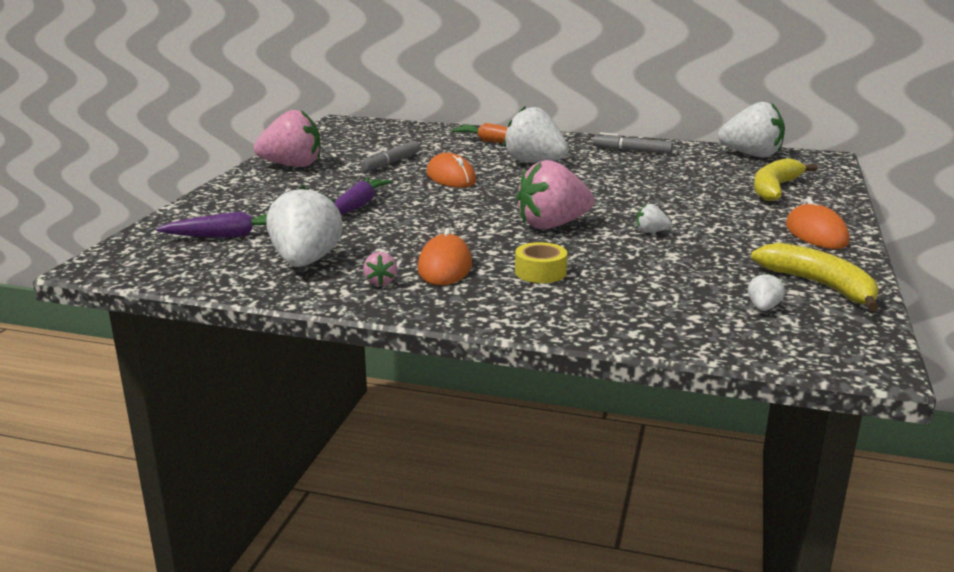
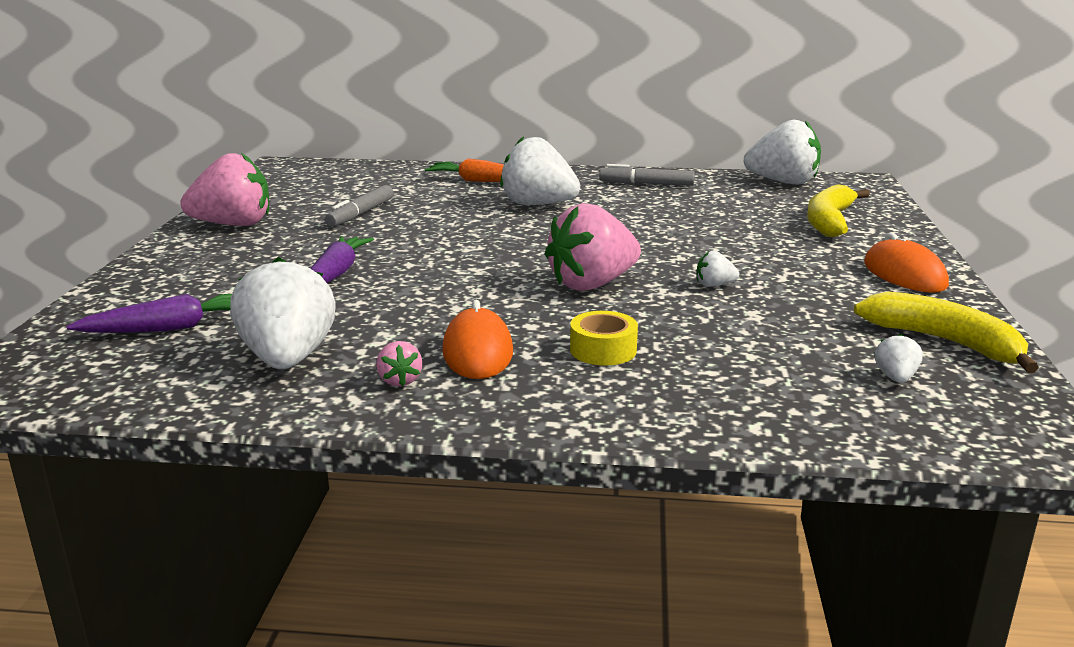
camera: 10 degrees left, 0 degrees up
(451, 177) = (442, 229): orange mouse -> none

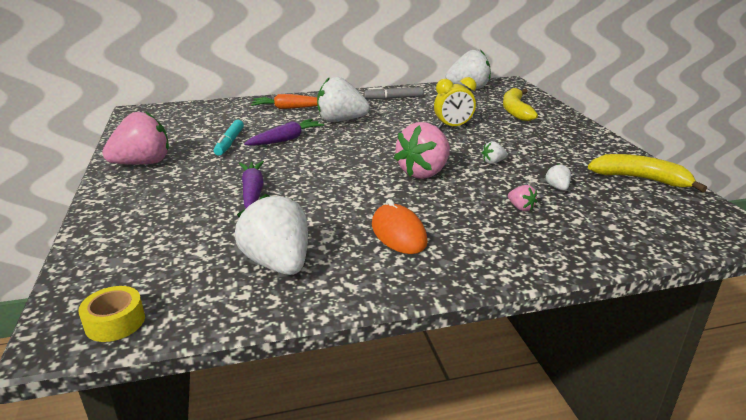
camera: 20 degrees left, 5 degrees up
(169, 328) = (168, 255): purple carrot -> purple carrot (285, 139)
(361, 214) = (230, 142): grey marker -> turquoise marker
(399, 380) = (368, 265): pink strawberry -> pink strawberry (520, 208)
(603, 350) = (471, 218): yellow tape -> yellow tape (115, 322)
(700, 232) = (453, 127): none -> yellow clock
(895, 378) = (638, 206): white strawberry -> white strawberry (557, 188)
(904, 275) = (583, 140): orange mouse -> none

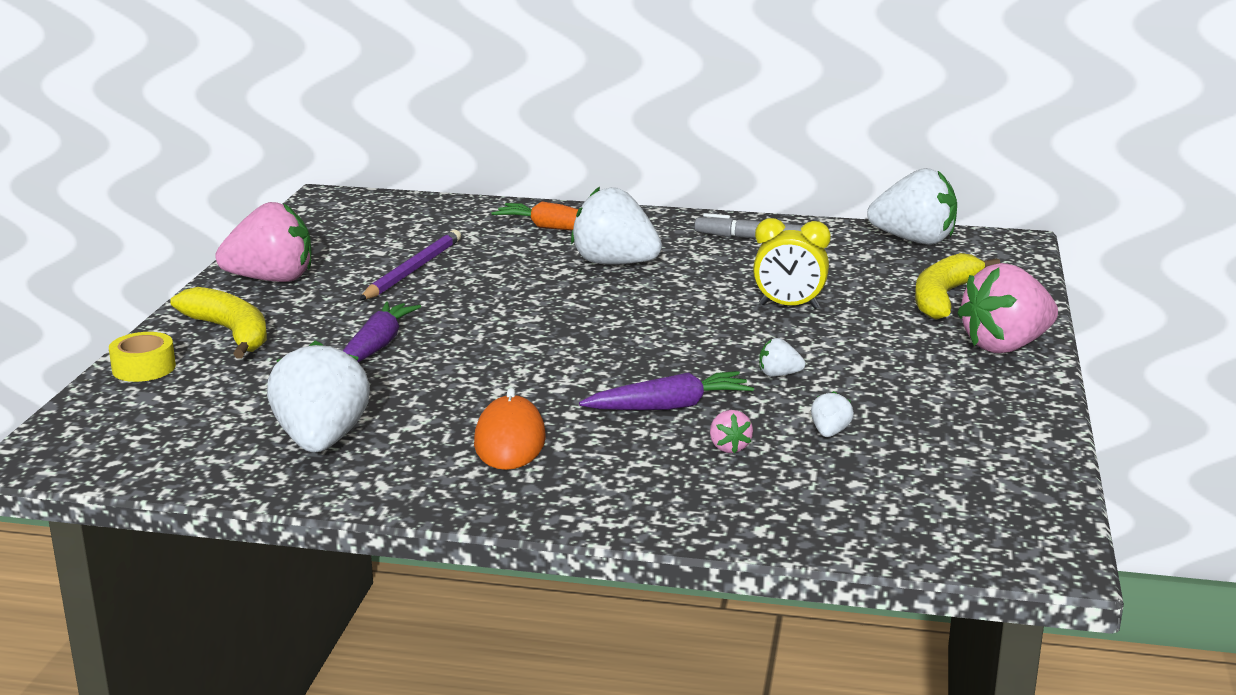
camera: 25 degrees right, 5 degrees down
(115, 322) = (97, 458): yellow tape -> yellow tape (144, 368)
(230, 142) = (412, 270): turquoise marker -> purple pencil
(285, 139) = (497, 280): purple carrot -> purple carrot (668, 406)
(424, 173) = (647, 369): pink strawberry -> pink strawberry (1005, 346)
(640, 179) = (994, 449): yellow banana -> yellow banana (230, 333)

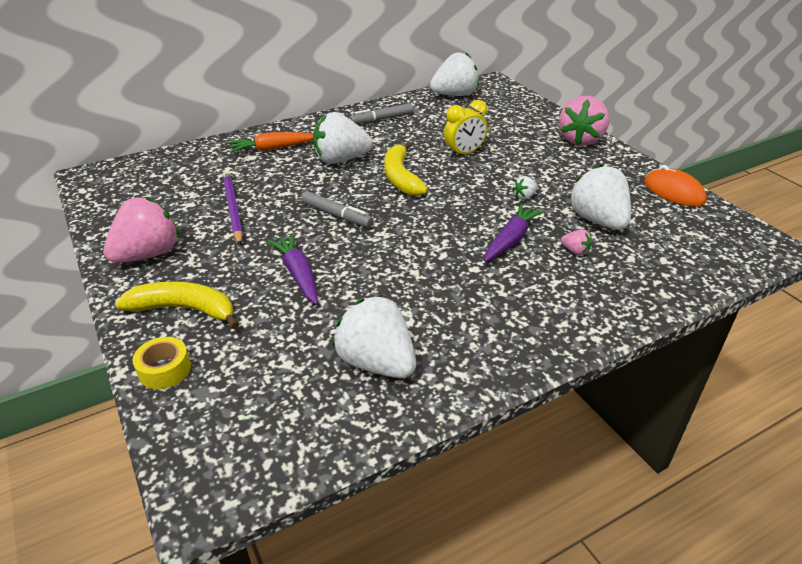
camera: 40 degrees left, 15 degrees up
(510, 312) = (336, 215): none -> grey marker
(510, 441) = (475, 303): orange mouse -> orange mouse (673, 192)
(829, 433) = (598, 220): white strawberry -> white strawberry, size x2.35
(943, 297) = (516, 123): yellow banana -> yellow banana (401, 177)

